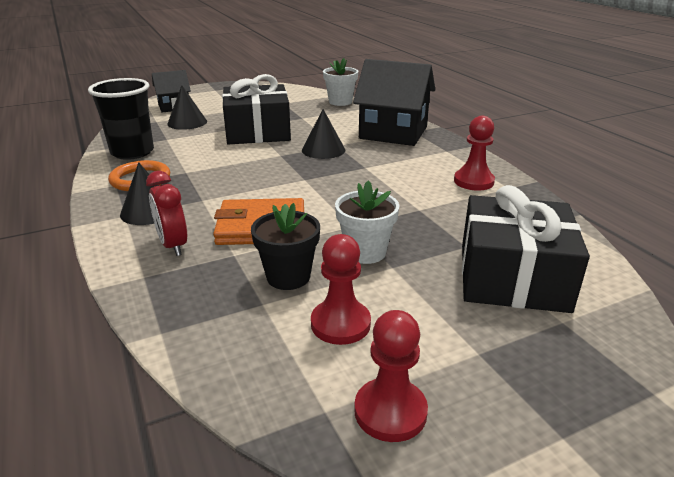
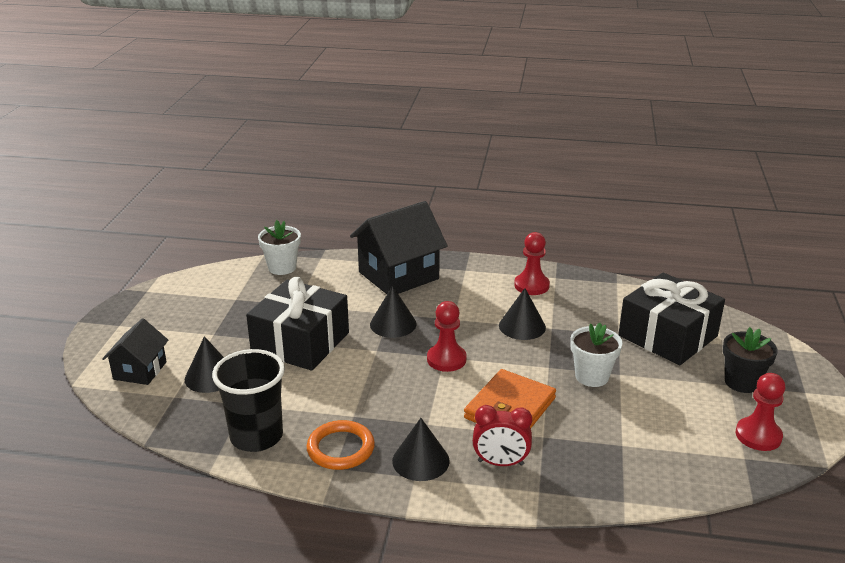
camera: 55 degrees left, 0 degrees up
(288, 277) = (596, 422): black flower pot -> black flower pot (742, 382)
(340, 324) = (669, 421): red pawn -> red pawn (446, 359)
(399, 196) = (522, 326): none -> black cone

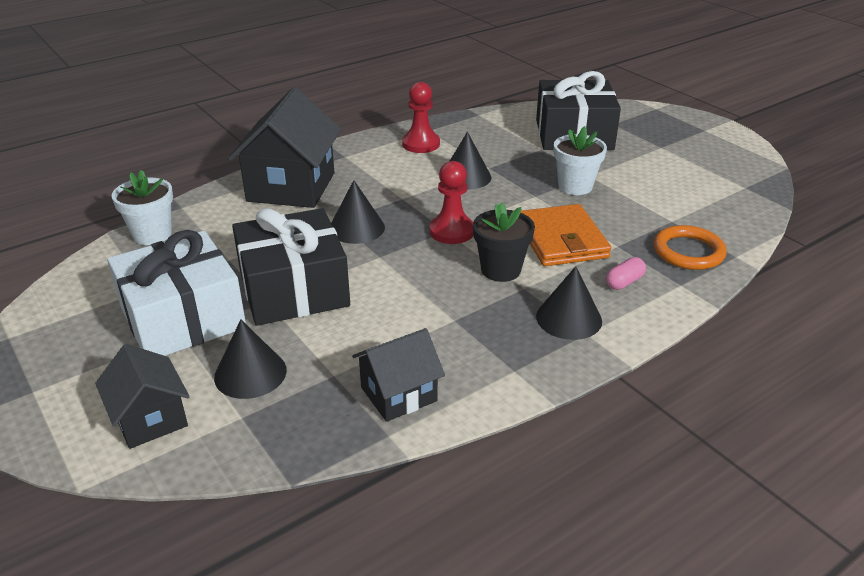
camera: 45 degrees left, 5 degrees up
(226, 326) = (183, 318): none -> white gift
(256, 436) = (399, 394): black cup -> black house
(340, 448) = (491, 352): orange ring -> orange ring (688, 252)
(500, 463) = (624, 282): red clock -> pink capsule
(742, 382) = (665, 142): black flower pot -> black flower pot (500, 270)
(758, 436) = (728, 169): red pawn -> none

